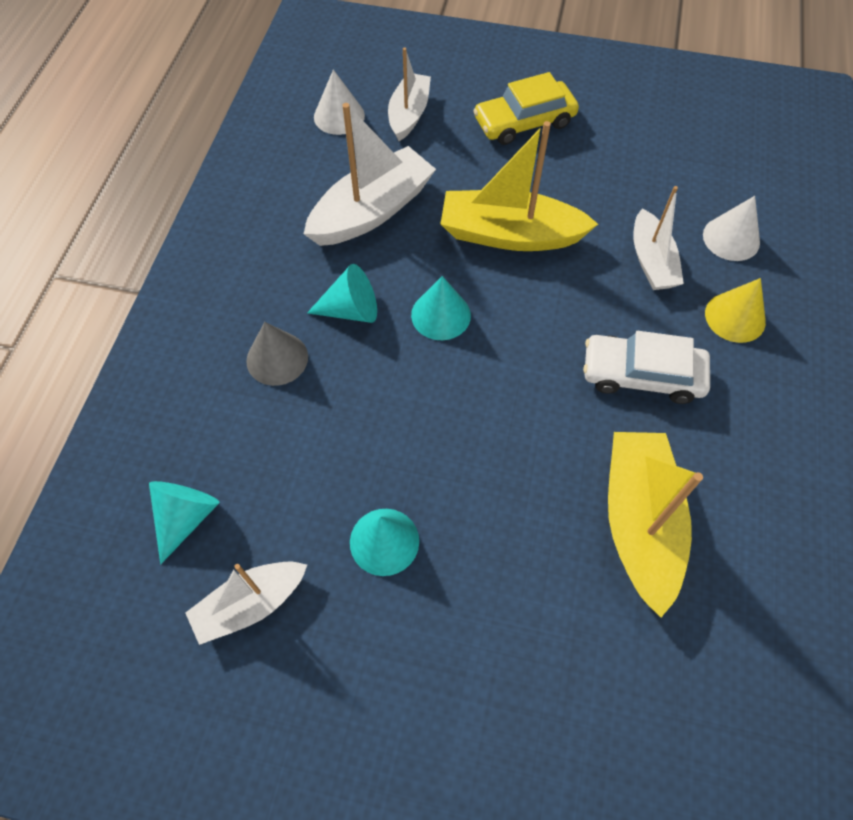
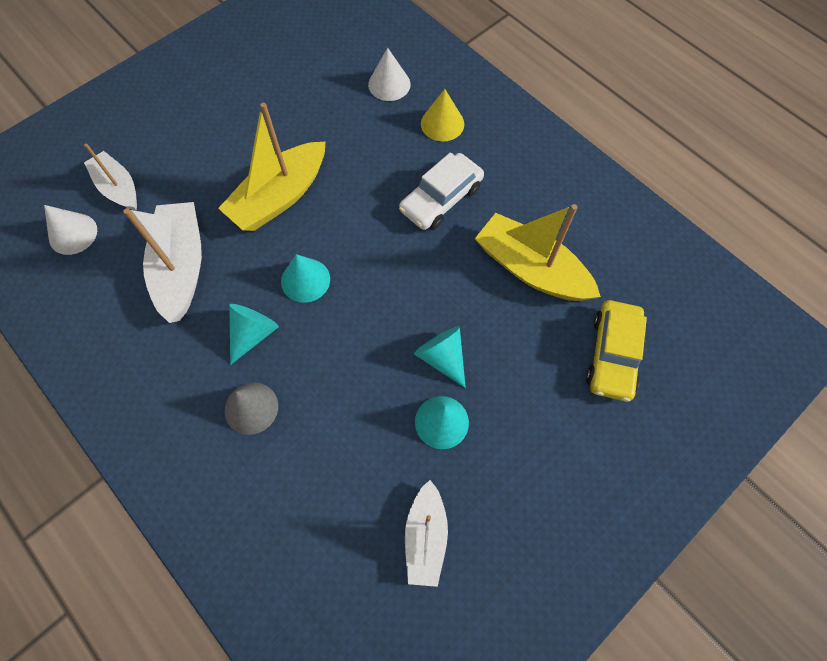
camera: 55 degrees left, 5 degrees up
(186, 517) = (329, 546): turquoise cone -> turquoise cone (442, 357)
(524, 122) = (197, 125): yellow car -> yellow car (612, 355)
(651, 261) = (369, 135): white boat -> none

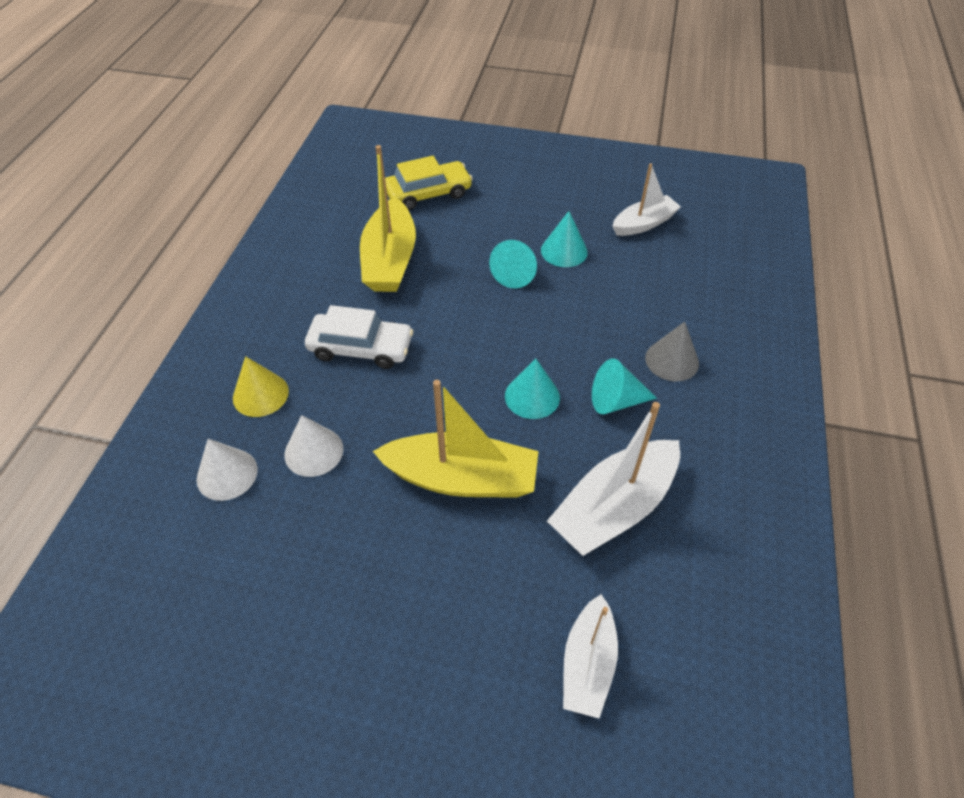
camera: 125 degrees left, 15 degrees down
(73, 233) = (684, 660): white cone -> white cone (314, 451)

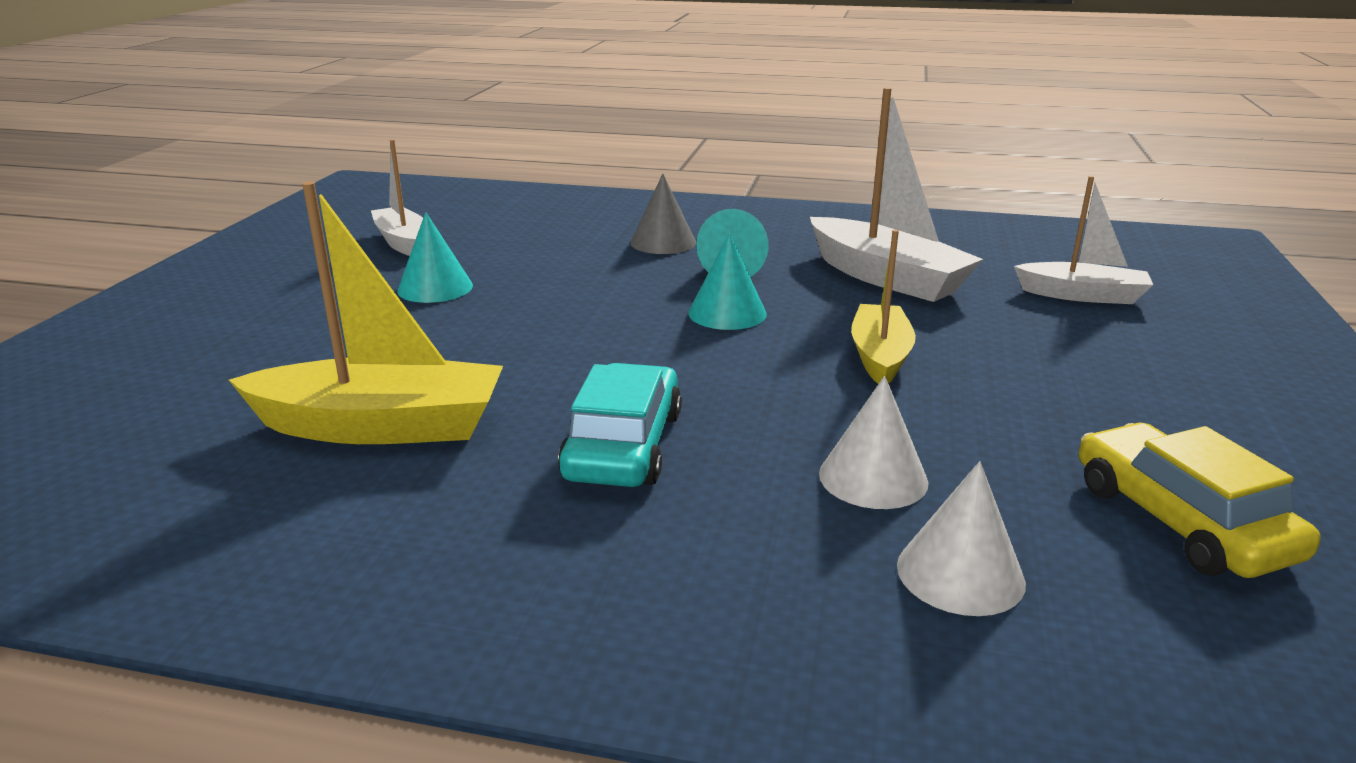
camera: 90 degrees left, 25 degrees down
(260, 394) = (748, 554): yellow cone -> none
(361, 348) = (623, 445): white car -> turquoise car
(428, 193) = (191, 393): yellow car -> yellow car (1181, 520)
(461, 478) = (880, 356): yellow boat -> yellow boat, size x0.63
(515, 273) = (472, 320): turquoise cone -> none

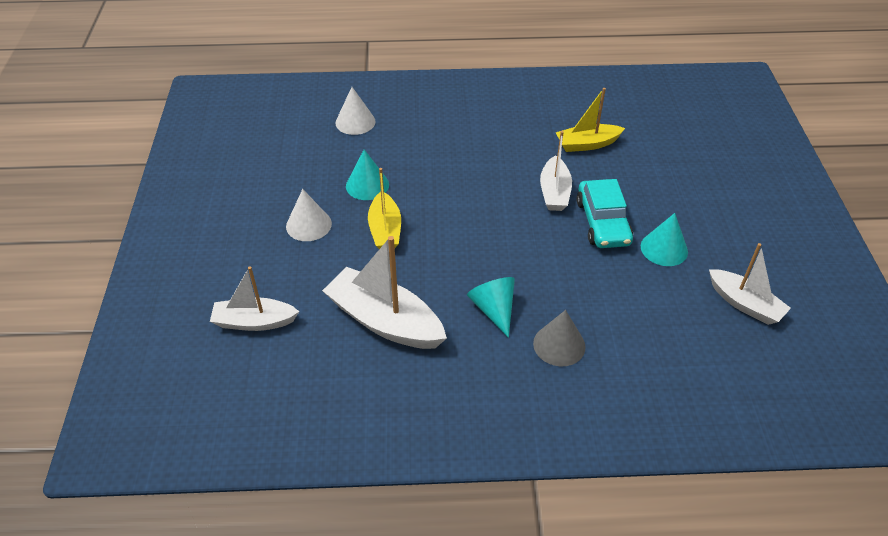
camera: 165 degrees right, 20 degrees up
(381, 426) = (587, 144): yellow boat -> yellow boat, size x0.63
(534, 364) = (554, 192): none -> white boat
(623, 445) = (485, 152): turquoise car -> turquoise car (602, 222)
(727, 313) = (477, 255): turquoise cone -> turquoise cone (367, 185)
(873, 477) = (384, 153): white cone -> white cone (308, 225)
(1181, 520) = (274, 154): yellow car -> none

